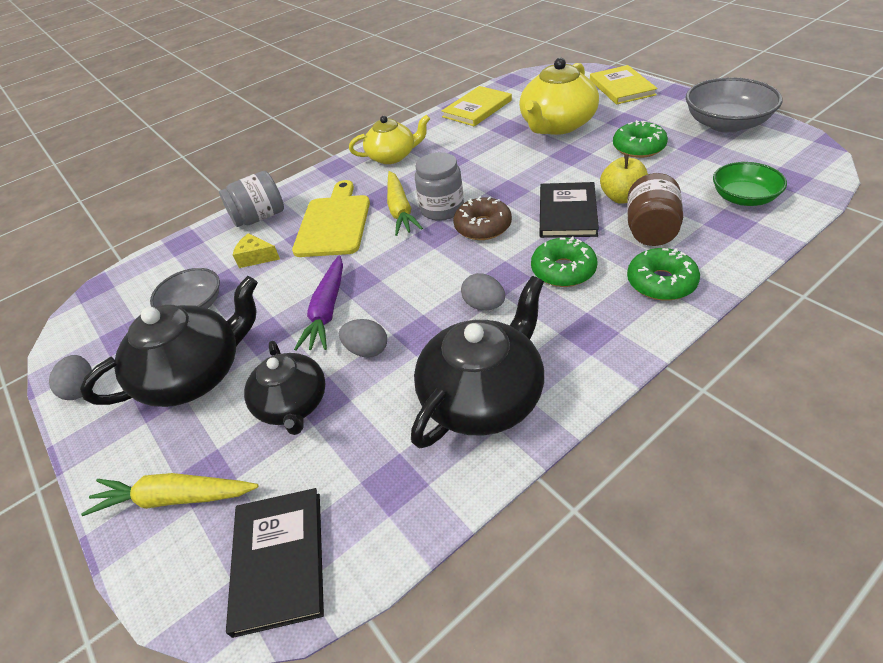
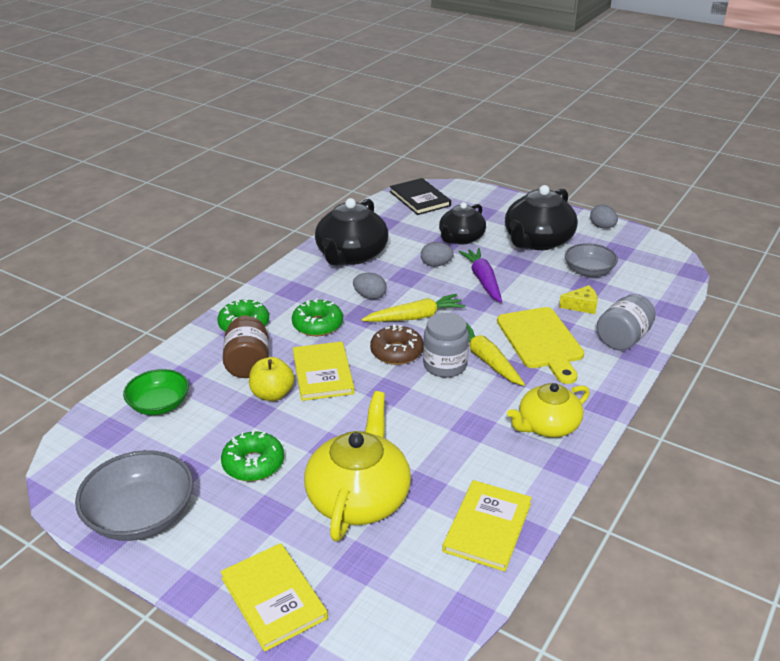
camera: 155 degrees right, 10 degrees down
(174, 498) = (488, 204): yellow carrot -> yellow carrot (415, 317)
(293, 404) = (461, 238): black teapot -> black teapot turned 105 degrees counterclockwise
(567, 212) = (323, 373): black book -> yellow book

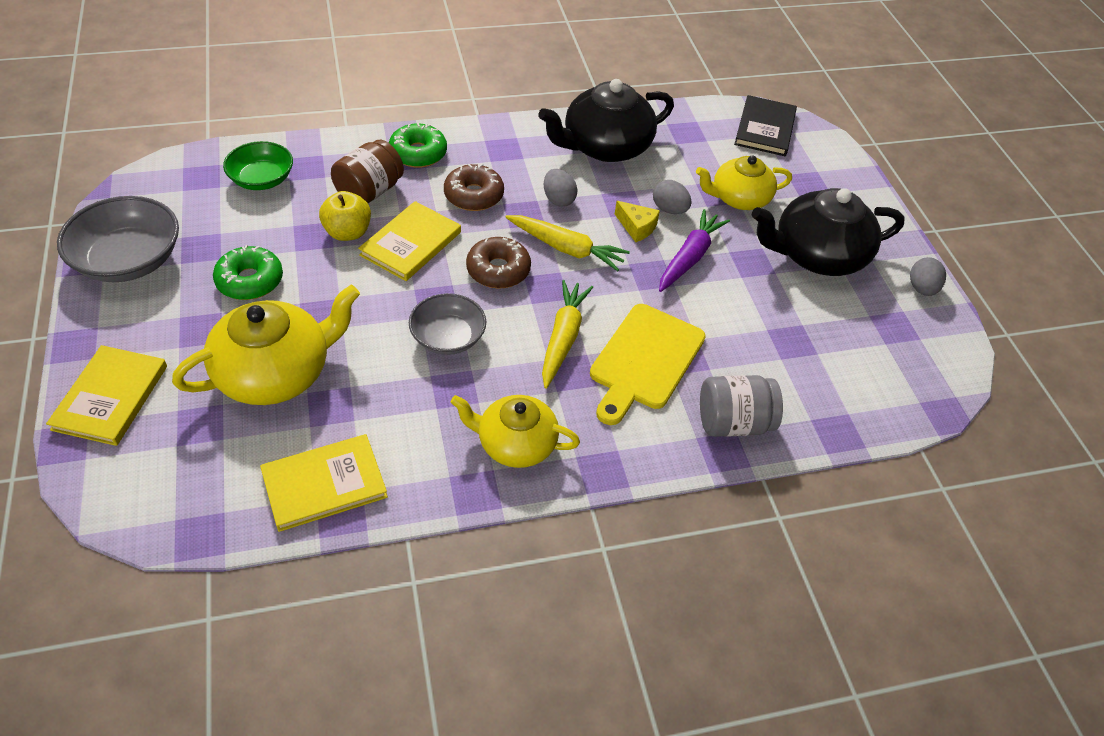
camera: 40 degrees right, 15 degrees up
(317, 325) = (474, 195): green donut -> brown donut
(445, 365) = (519, 314): grey jar -> none
(461, 238) = (739, 198): black teapot -> yellow teapot
(581, 306) = (747, 356): yellow cheese -> yellow cheese (637, 227)
(589, 271) = (820, 325): grey bowl -> grey bowl (448, 337)

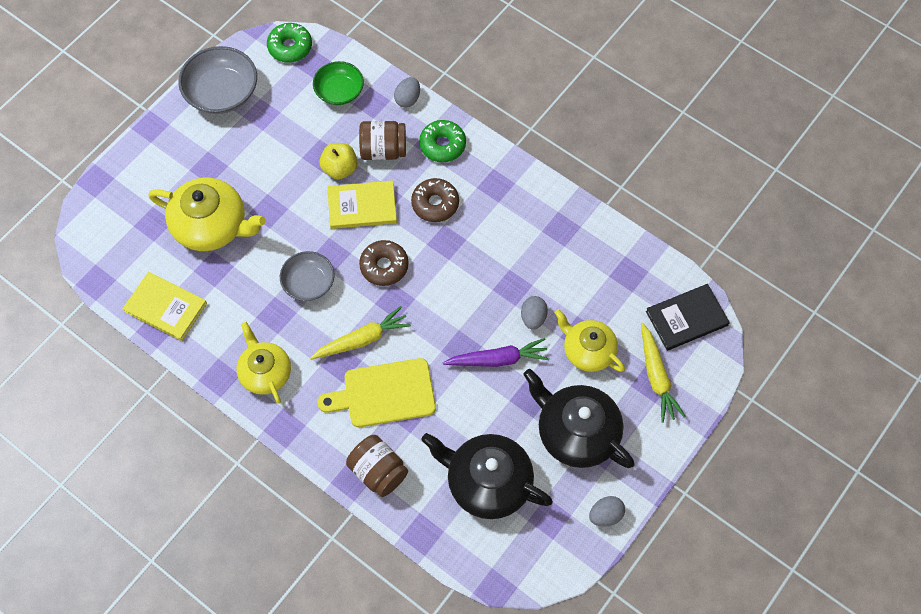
camera: 55 degrees right, 15 degrees up
(110, 397) = (135, 172): yellow book -> none
(250, 281) = (260, 158): green donut -> green donut (290, 47)
(558, 199) = (478, 250): grey egg -> grey egg (408, 99)
(566, 249) = (438, 287): yellow carrot -> yellow carrot (656, 377)
(605, 147) = (559, 238): black teapot -> black teapot (487, 482)
(637, 227) = (497, 311): yellow cheese -> none
(733, 423) = (378, 472): grey jar -> brown jar

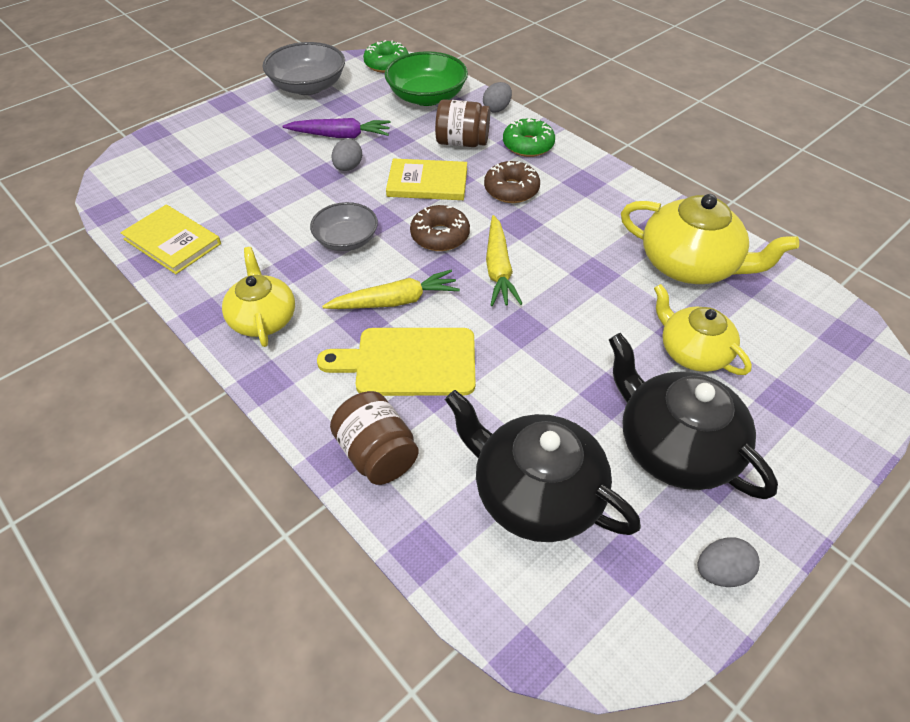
camera: 10 degrees right, 15 degrees down
(211, 226) = (255, 180): yellow teapot -> yellow teapot (690, 265)
(339, 91) = (427, 97): green bowl -> green bowl, size x1.53
(340, 169) = (411, 151): yellow apple -> none
(498, 359) = (568, 345): purple carrot -> purple carrot (340, 136)
(533, 318) = (619, 307): grey egg -> grey egg (348, 168)
(656, 377) = (792, 395): yellow carrot -> yellow carrot (498, 269)
(686, 318) = (829, 334): black book -> none

